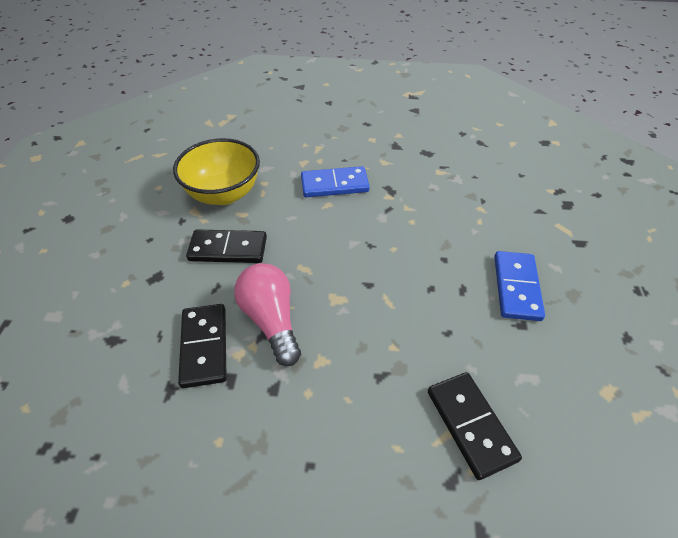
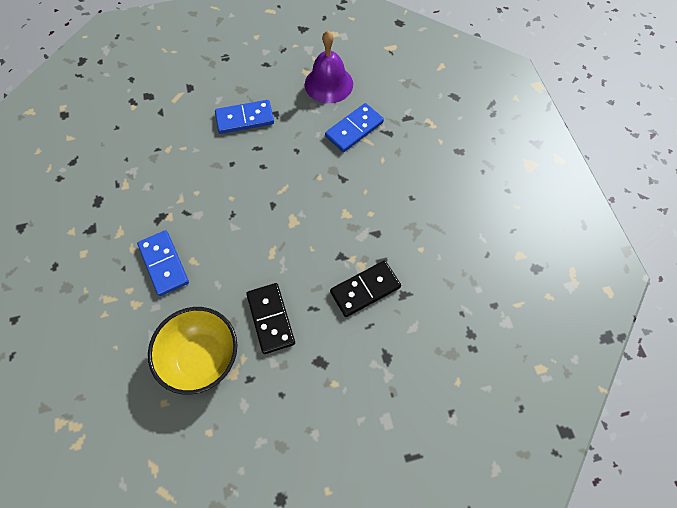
camera: 110 degrees left, 15 degrees up
(271, 320) = (327, 255): pink light bulb -> none
(470, 425) = (354, 129): black domino -> blue domino
(579, 417) = (328, 84): none -> purple bell

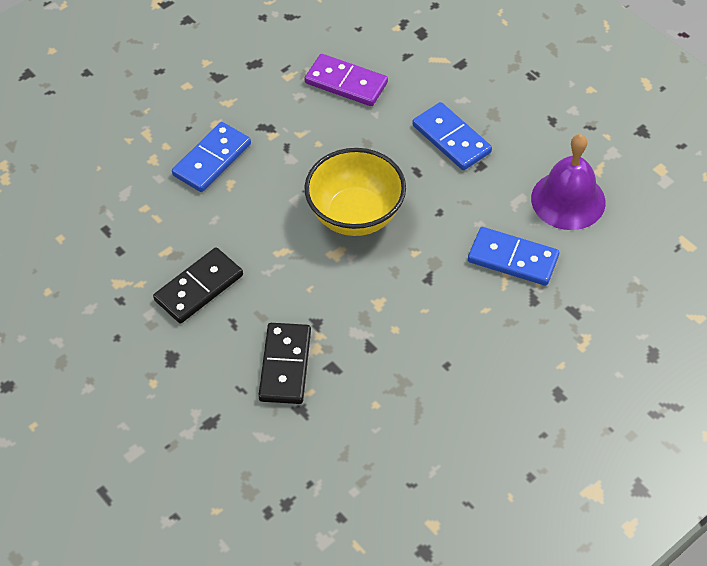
camera: 65 degrees right, 10 degrees down
(157, 154) = (346, 83): none -> purple domino
(202, 358) = (123, 247): yellow bowl -> yellow bowl (355, 215)
(365, 289) = (285, 365): black domino -> black domino turned 60 degrees clockwise

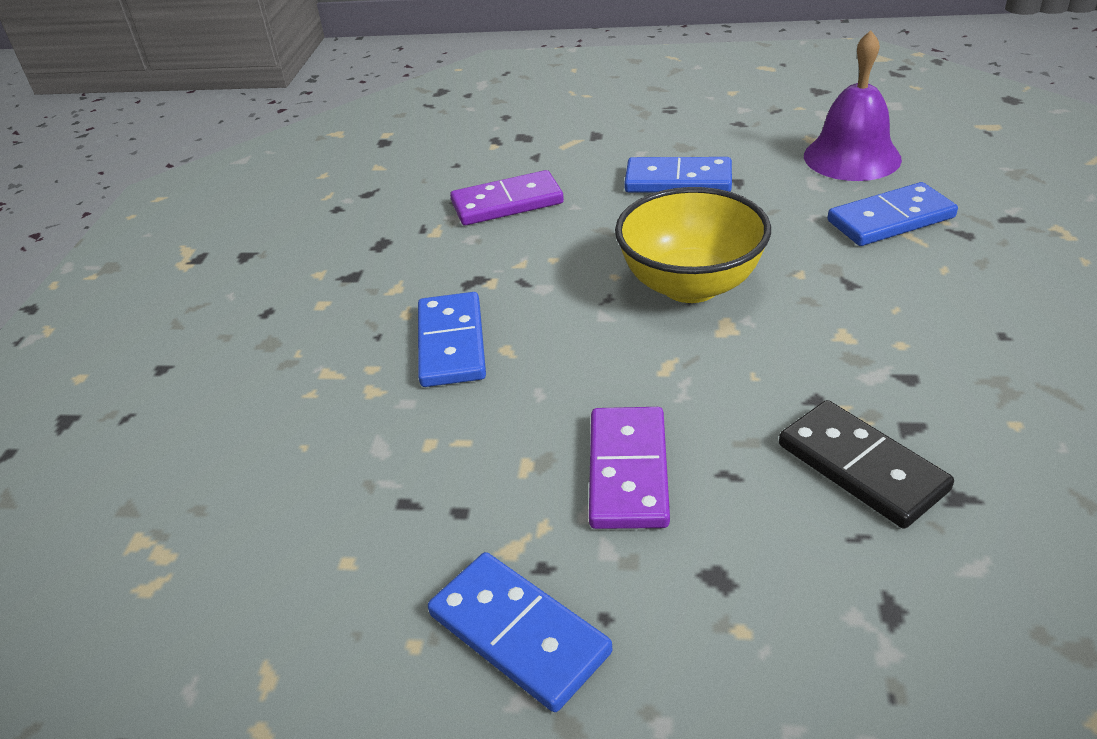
camera: 40 degrees left, 15 degrees down
(83, 317) = (519, 633): none -> blue domino
(199, 287) = (628, 471): black domino -> purple domino

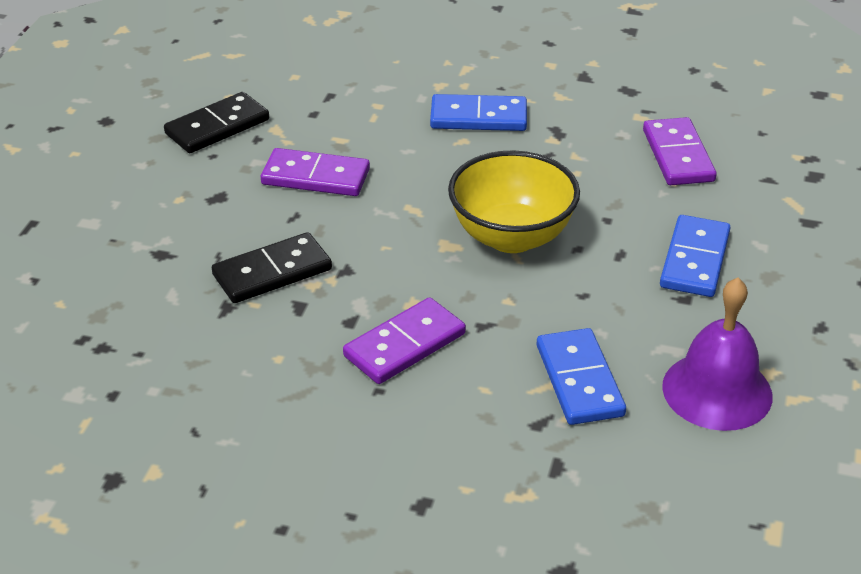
camera: 95 degrees right, 0 degrees up
(519, 633) = (217, 127): blue domino -> black domino
(919, 329) = (404, 345): none -> purple domino

